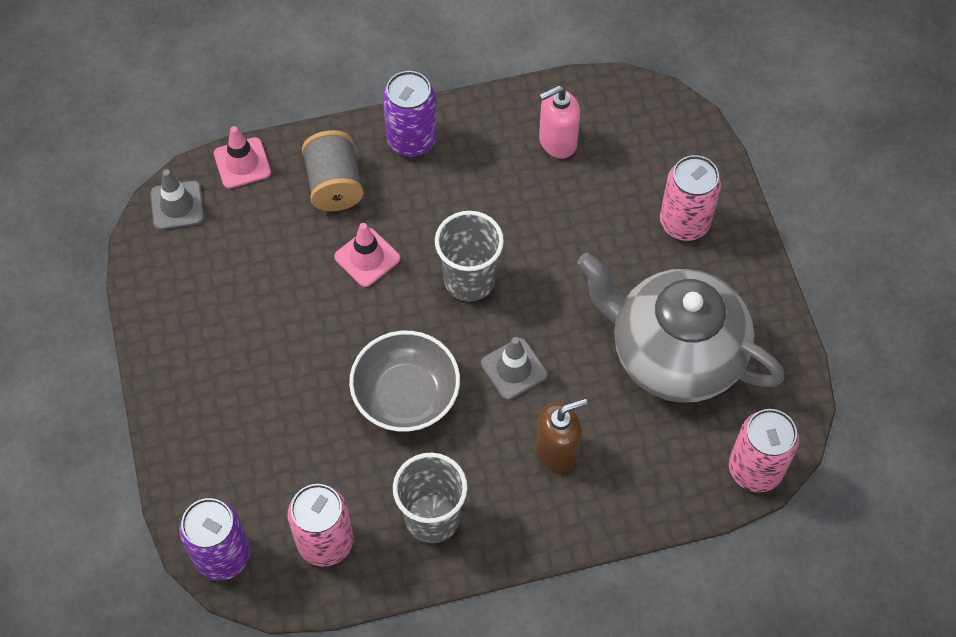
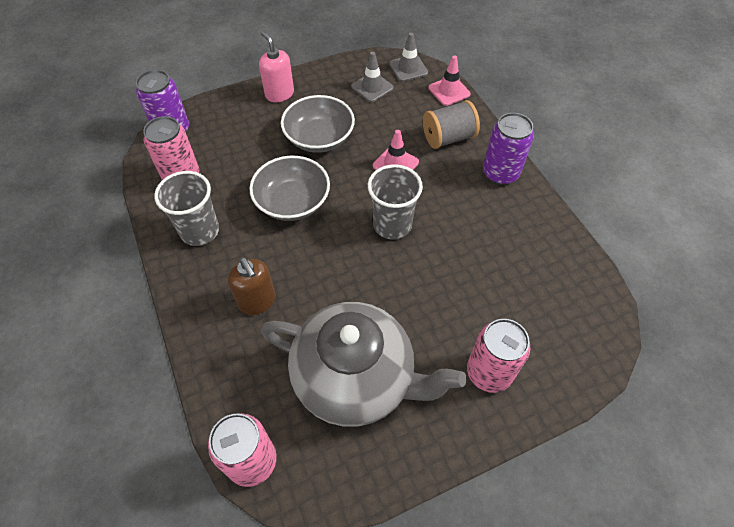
camera: 80 degrees right, 5 degrees down
(293, 347) = (319, 138): none -> grey bowl
(514, 369) = (323, 263): grey traffic cone -> grey traffic cone (372, 87)
(557, 142) = (535, 264): pink soap dispenser -> pink soap dispenser (279, 94)
(674, 354) = (355, 378): grey teapot -> grey teapot turned 90 degrees clockwise

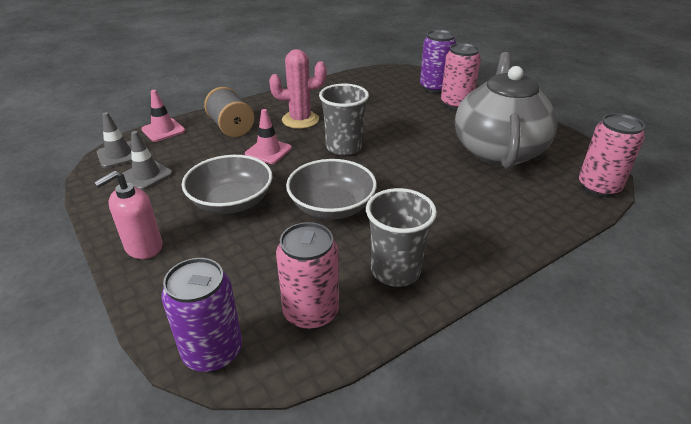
camera: 100 degrees left, 20 degrees down
(257, 301) = (462, 209): brown soap dispenser -> none
(458, 194) = (300, 120): none -> pink cactus
(500, 173) = (274, 104): purple can -> purple can (434, 87)

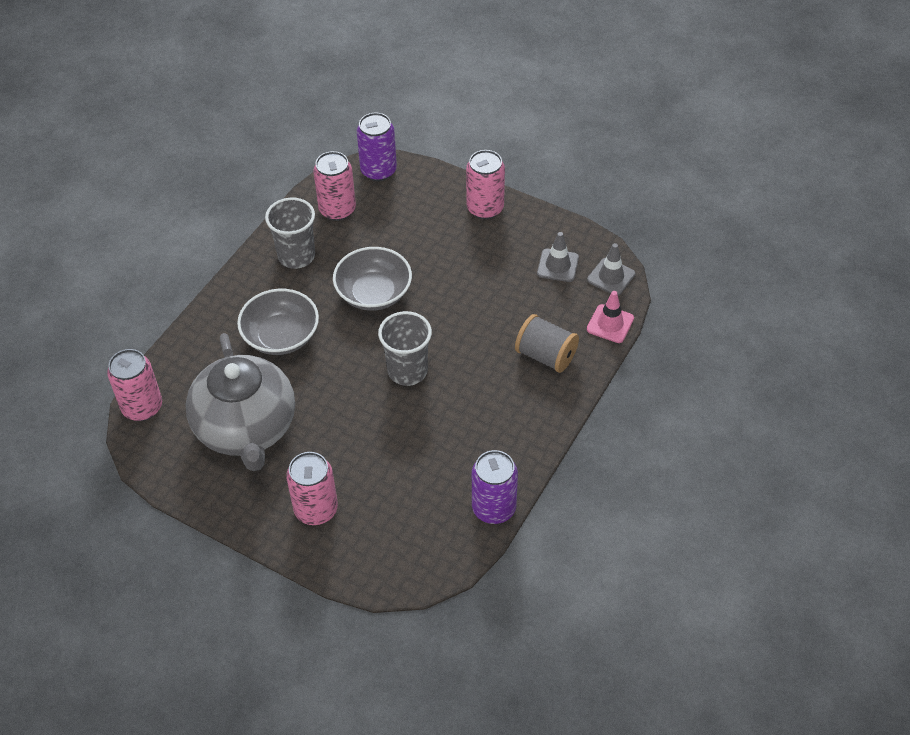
camera: 155 degrees right, 15 degrees up
(143, 247) = (485, 208): pink soap dispenser -> pink can
(231, 202) = (459, 267): grey bowl -> grey bowl (281, 336)
(268, 151) = (477, 336): pink traffic cone -> none
(300, 120) = (483, 398): pink cactus -> none
(434, 87) = (358, 542): purple can -> purple can (494, 508)

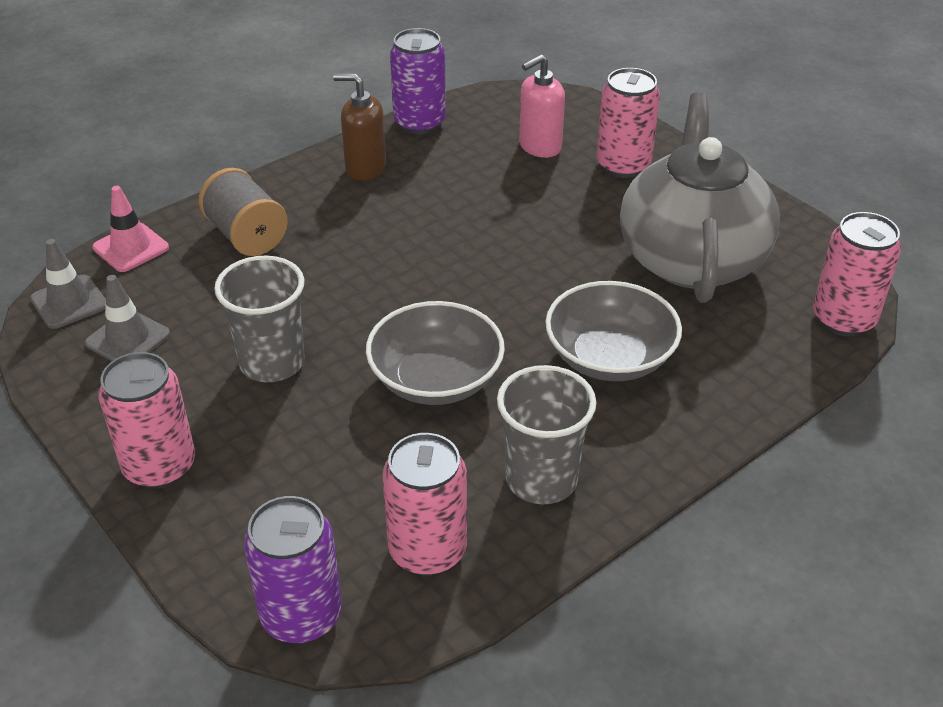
camera: 160 degrees left, 10 degrees down
(387, 510) = (539, 147): none -> pink soap dispenser
(407, 371) = (442, 266): grey cup -> grey cup (272, 362)
(506, 442) = (365, 168): none -> brown soap dispenser

